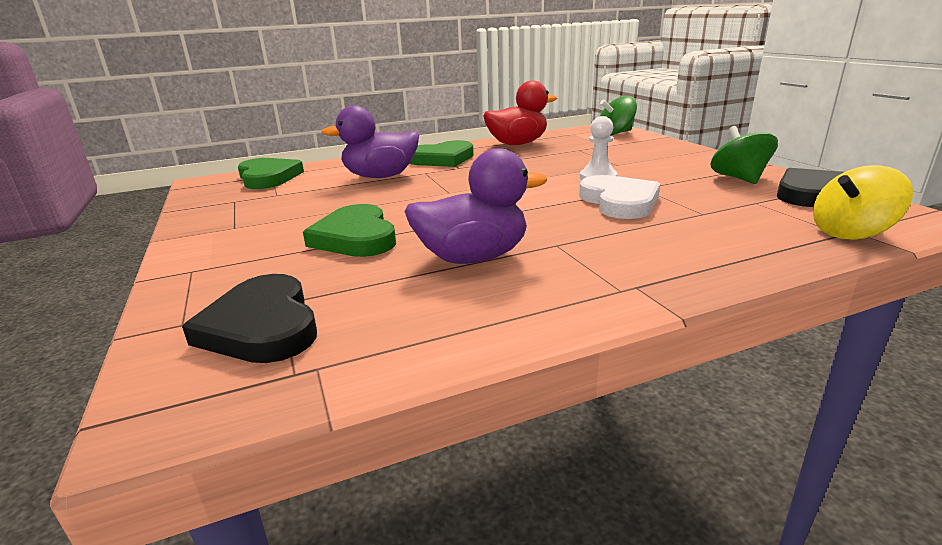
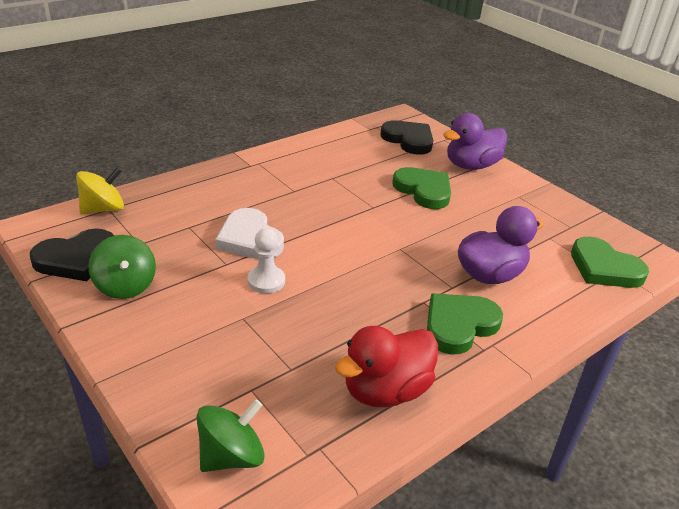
camera: 160 degrees right, 10 degrees up
(473, 258) = (340, 178): purple duck -> purple duck (471, 166)

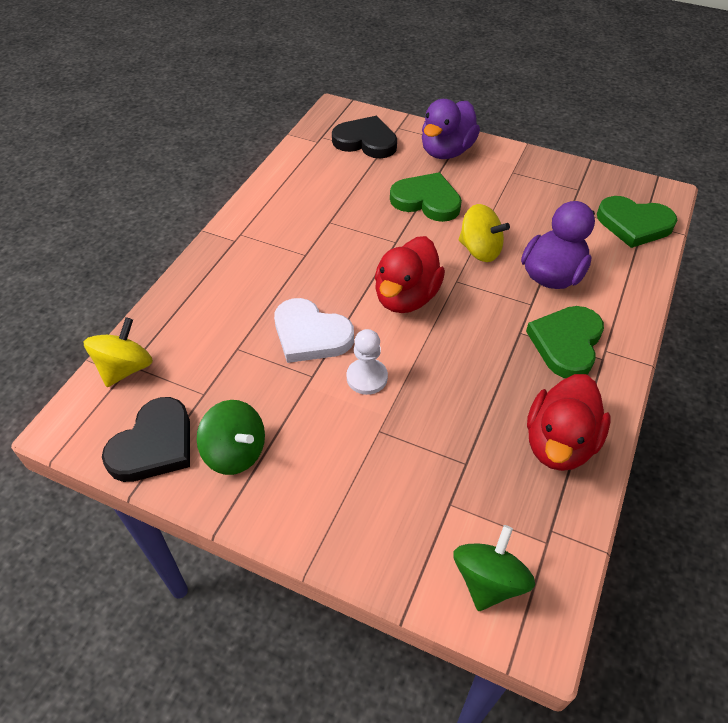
camera: 25 degrees left, 15 degrees up
(347, 243) = (406, 297): none -> red duck
(439, 236) = (480, 250): none -> yellow spinning top

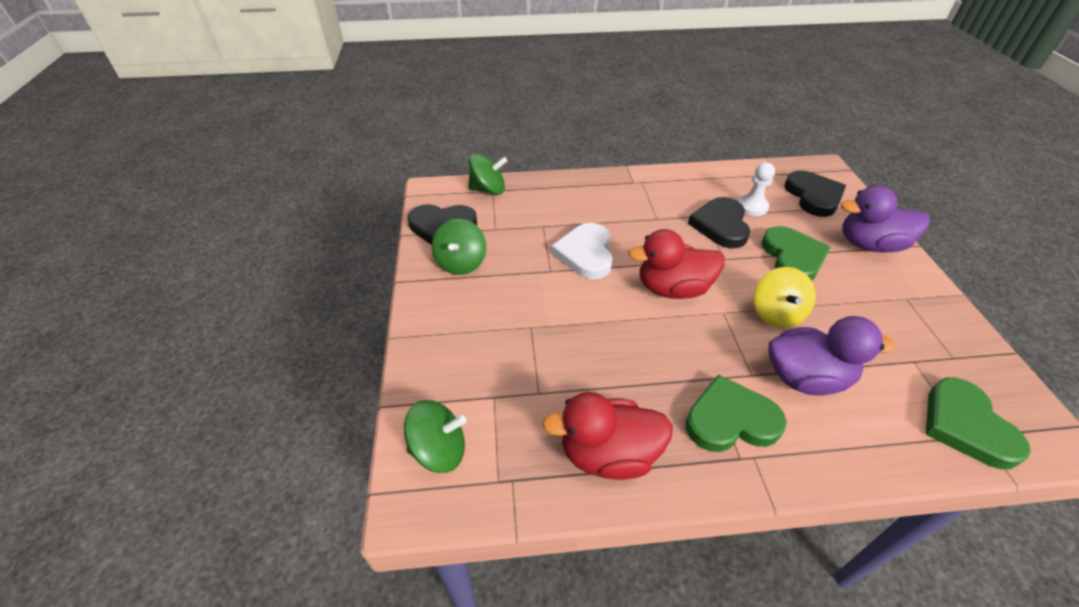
camera: 60 degrees right, 5 degrees down
(125, 368) = (488, 190): yellow spinning top -> green spinning top
(352, 218) = (720, 225): none -> black heart
(367, 377) = (573, 299): white pawn -> white pawn (752, 206)

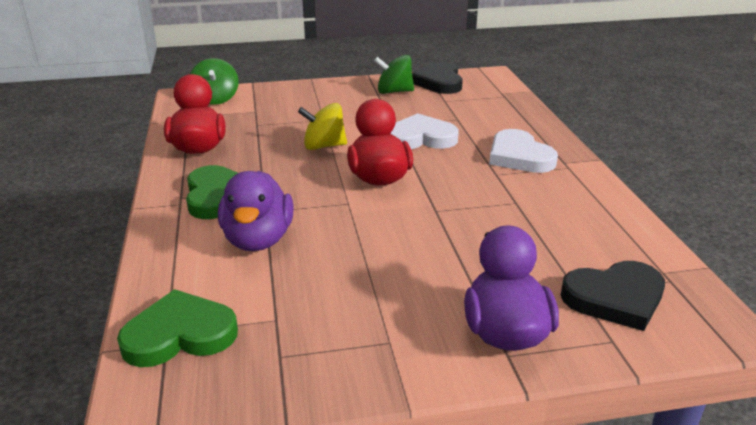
camera: 85 degrees right, 15 degrees down
(488, 190) = (504, 94): green spinning top -> none
(624, 202) = (519, 156): none -> white heart
(720, 225) = (500, 212): black heart -> none
(752, 206) = (555, 239): white pawn -> none
(776, 313) = (348, 233): yellow spinning top -> yellow spinning top (324, 146)
(792, 257) = (452, 258): green heart -> none

